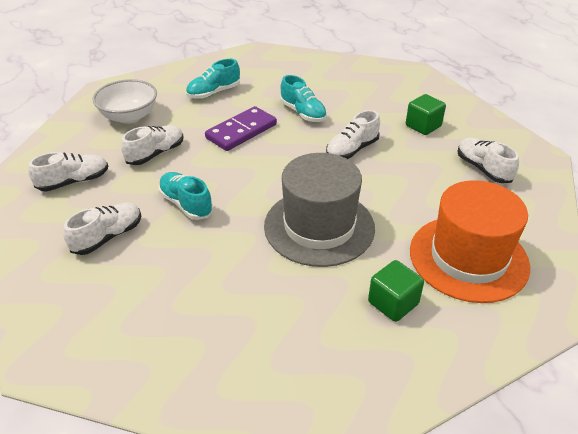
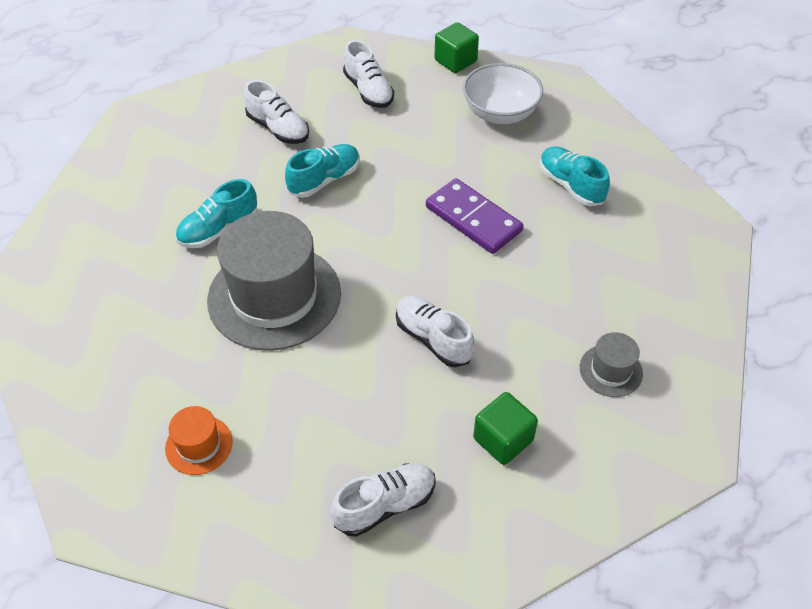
camera: 90 degrees right, 10 degrees up
(156, 154) = (420, 145): white shoe -> none
(303, 113) = (527, 285): turquoise shoe -> turquoise shoe (219, 230)
(366, 89) = (611, 370): none -> grey hat
(393, 303) = (143, 357): green cube -> green cube (455, 61)
(468, 258) = (199, 445): orange hat -> orange hat, size x0.44

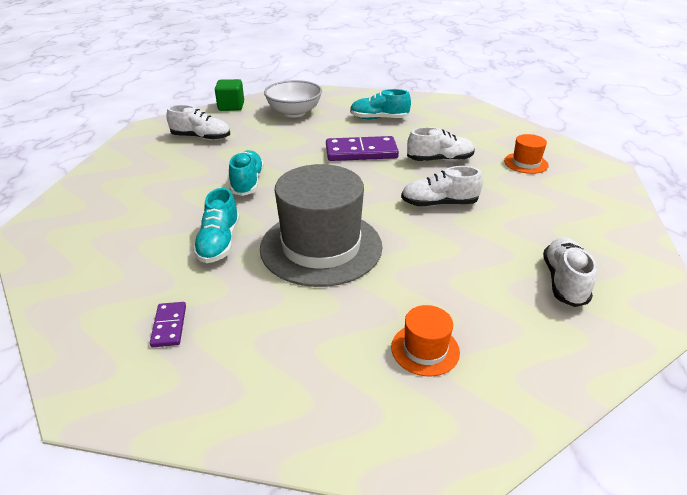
camera: 50 degrees left, 15 degrees down
(102, 276) = (169, 326): none -> purple domino
(278, 129) = (170, 179): white shoe -> white shoe (440, 160)
(503, 440) = (546, 215): green cube -> none
(611, 370) = (526, 163): grey hat -> orange hat

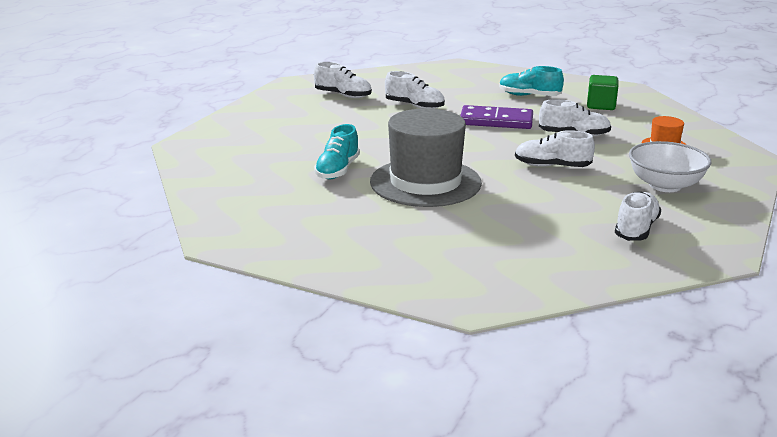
camera: 15 degrees right, 10 degrees down
(169, 326) = (284, 213): purple domino -> none
(231, 106) = (380, 72): green cube -> green cube (601, 105)
(247, 183) = (376, 133): turquoise shoe -> none
(276, 143) = (414, 106): none -> white shoe
(294, 112) = (442, 83): white bowl -> white bowl (665, 185)
(425, 349) = (483, 251): orange hat -> none

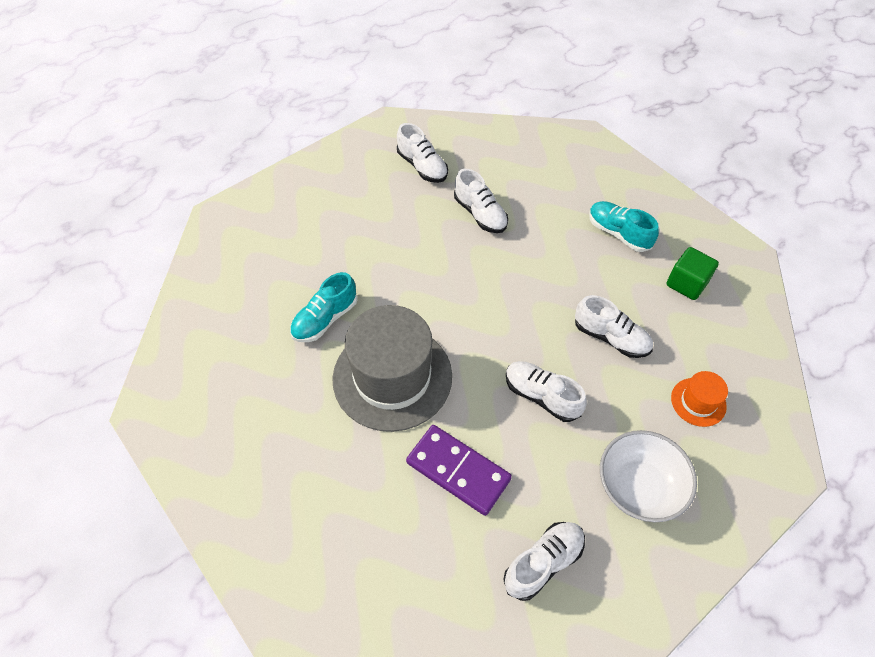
camera: 25 degrees right, 30 degrees up
(496, 121) = (545, 277): purple domino -> purple domino (458, 471)

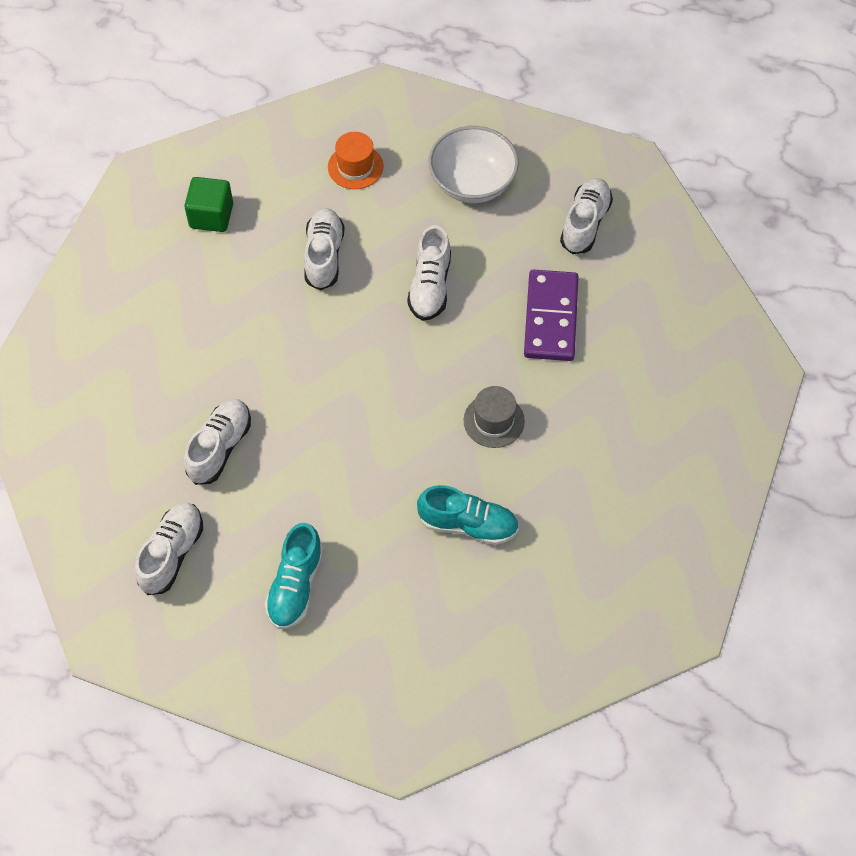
camera: 120 degrees left, 5 degrees up
(392, 377) = (494, 421): grey hat -> grey hat, size x0.44
(543, 563) = (585, 223): white shoe -> white shoe turned 90 degrees clockwise
(618, 233) = (172, 299): turquoise shoe -> turquoise shoe (295, 586)

